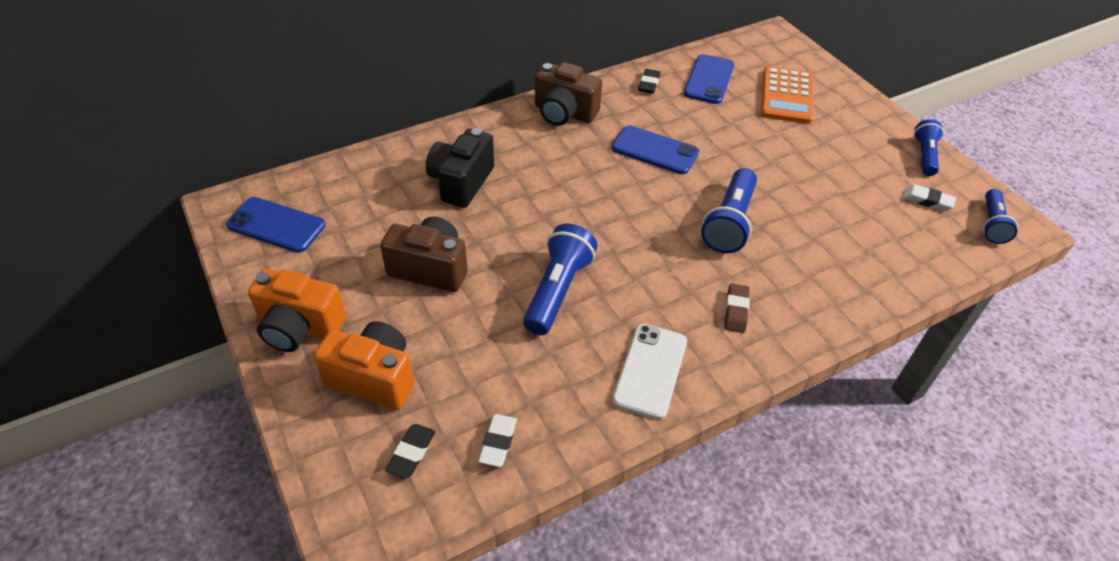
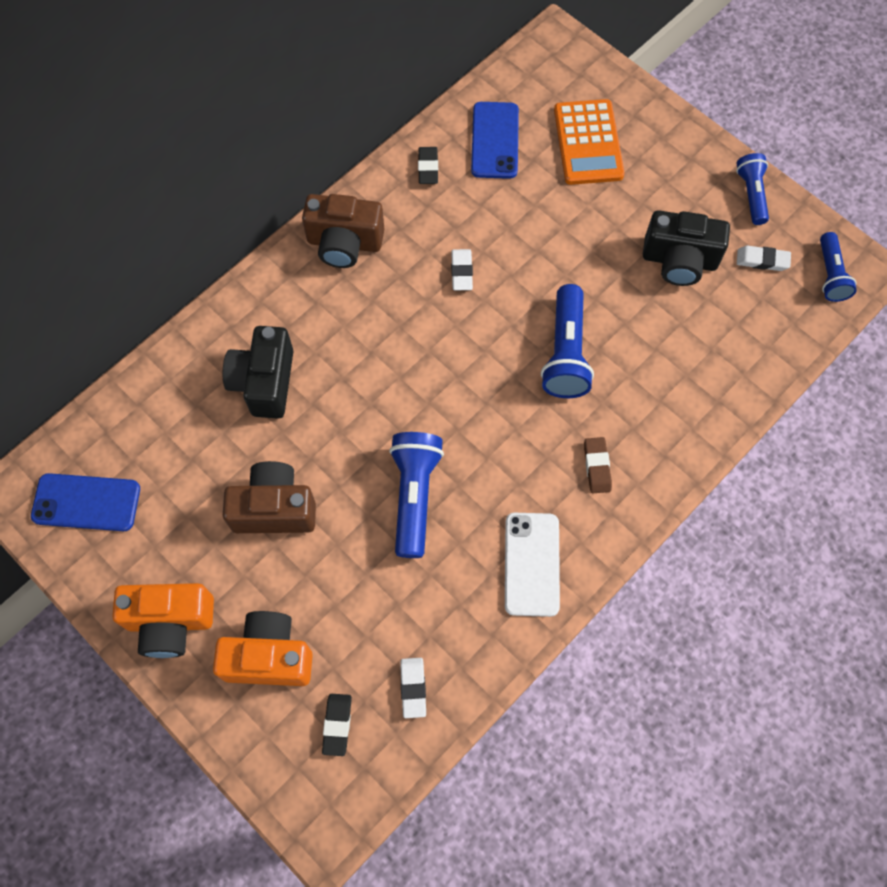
camera: 15 degrees left, 20 degrees up
(654, 150) = (461, 272): blue phone -> white eraser
(849, 184) = (679, 260): none -> black camera

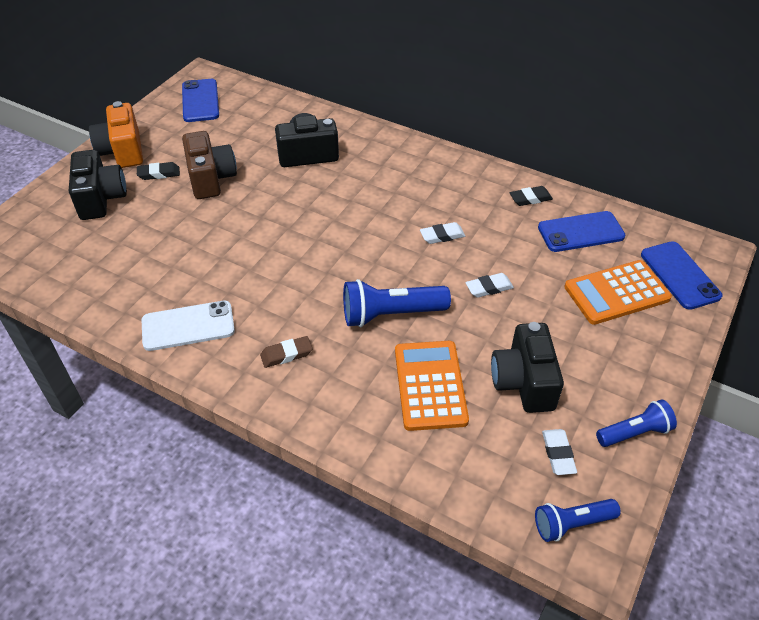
camera: 75 degrees right, 20 degrees down
(269, 656) = (101, 199): orange camera -> black camera
(337, 725) = (51, 241): black eraser -> black eraser (159, 174)
(344, 243) = (438, 168): brown camera -> none
(413, 688) = (79, 275): white eraser -> white eraser (489, 288)
(414, 496) = (235, 246): blue flashlight -> none
(579, 82) = (680, 275): none -> blue phone
(666, 341) = (430, 385): none -> orange calculator

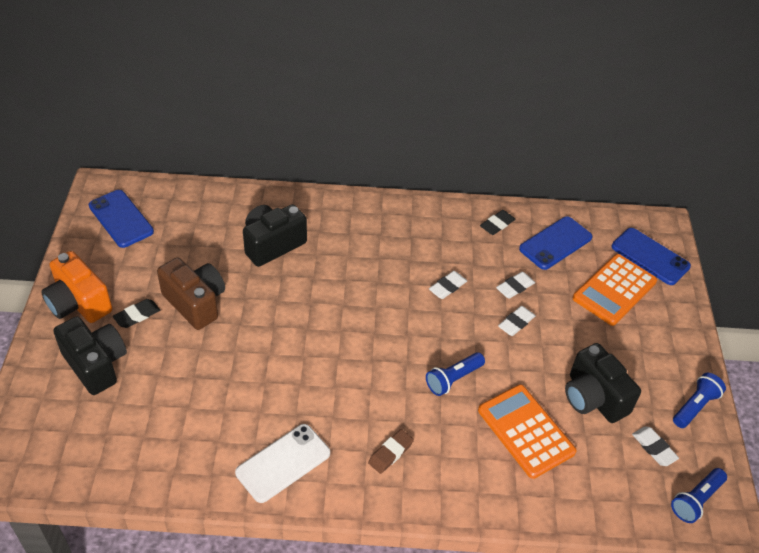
camera: 30 degrees left, 0 degrees up
(391, 314) = (453, 379): blue flashlight -> blue flashlight, size x0.64
(510, 257) = (515, 287): none -> white eraser

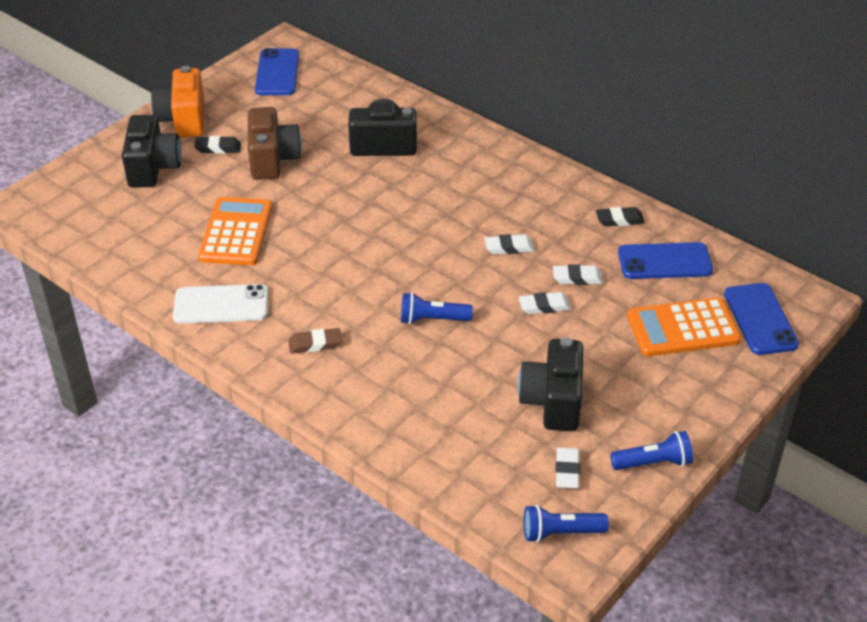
camera: 40 degrees right, 5 degrees down
(526, 431) = (454, 391): orange calculator -> orange calculator (236, 232)

